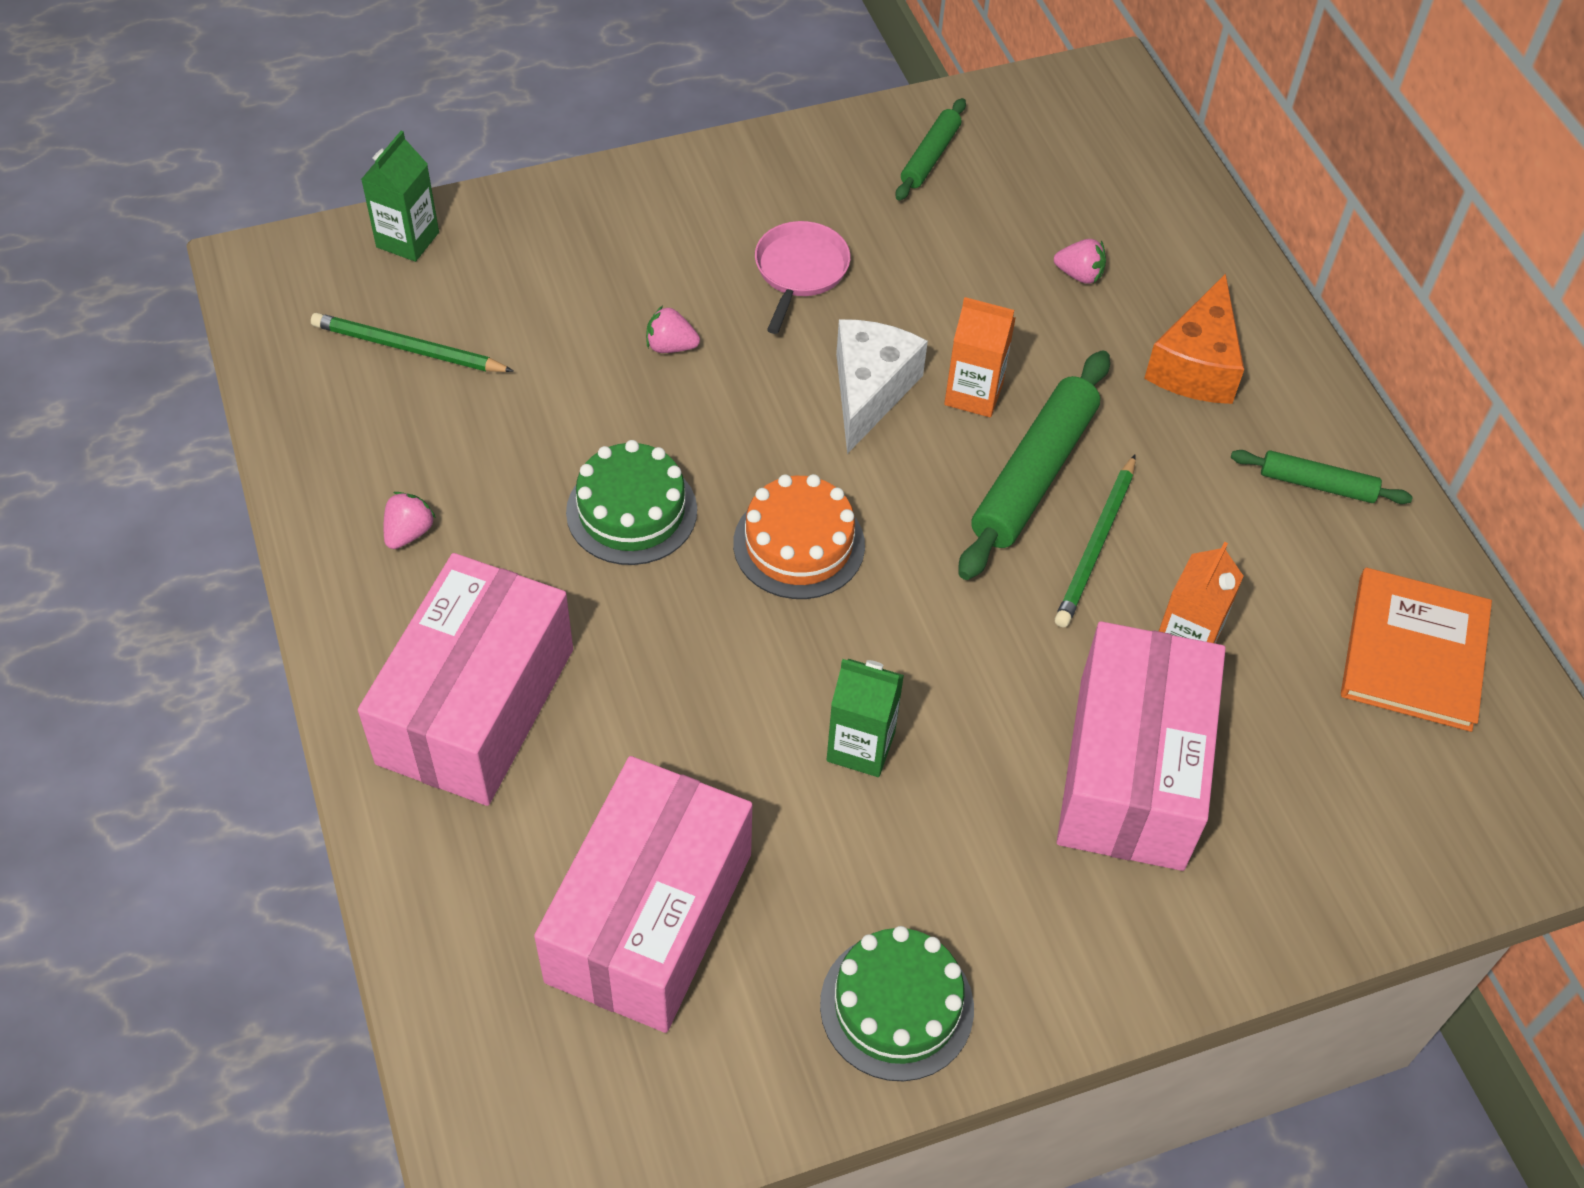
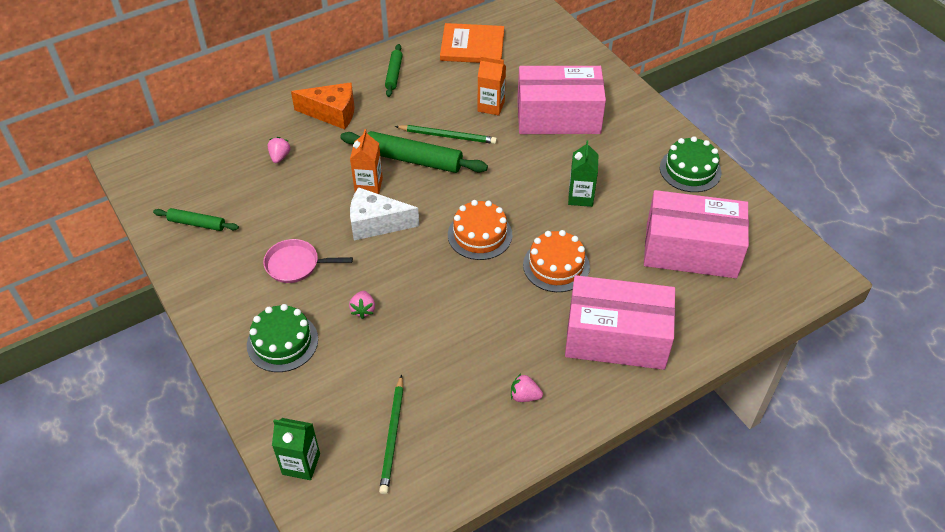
camera: 100 degrees left, 5 degrees down
(631, 511) = (480, 303): green cake -> green cake (282, 342)
(682, 652) = (556, 266): none -> orange cake

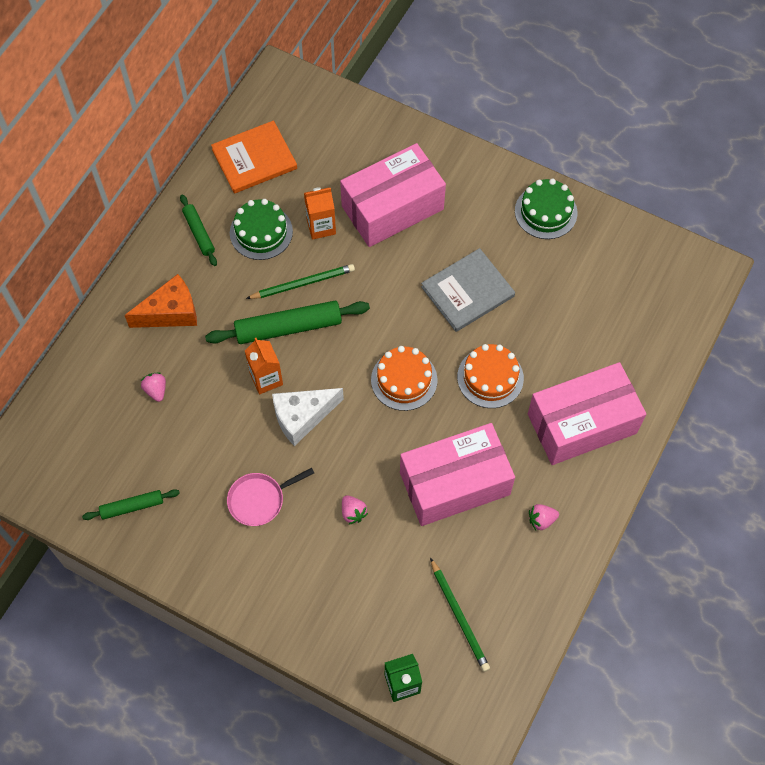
camera: 30 degrees left, 15 degrees up
(282, 342) = (304, 583): green cake -> green cake (261, 232)
(580, 197) = (467, 291): green carton -> grey book
(691, 250) = (593, 301): pink box -> pink box (454, 483)

